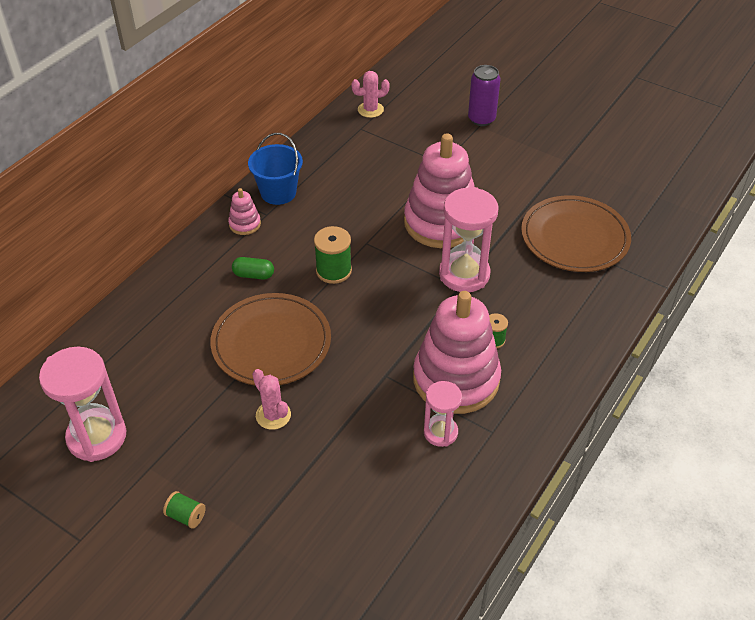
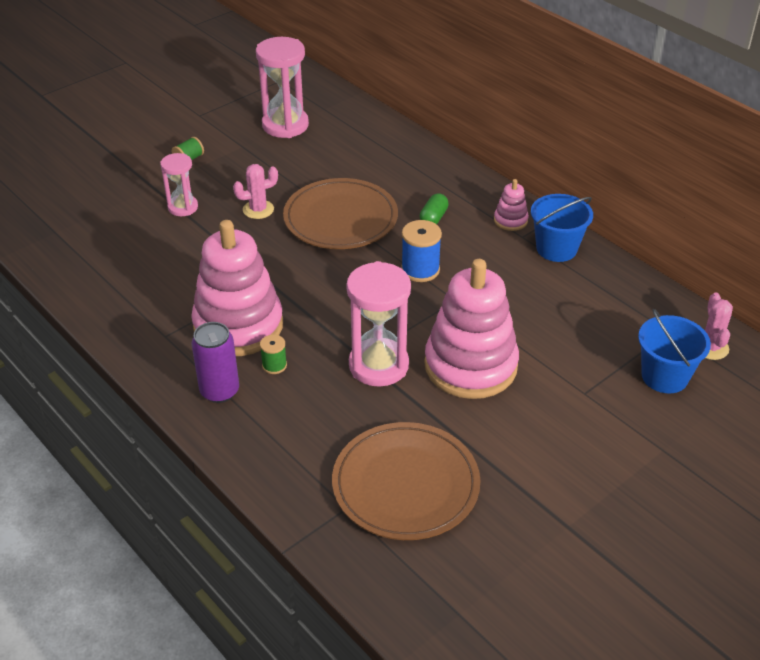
camera: 105 degrees right, 5 degrees down
(333, 271) = (420, 270): green spool -> blue spool
(409, 128) = (664, 376): none -> blue bucket
(440, 432) = (184, 302): pink hourglass -> pink hourglass (183, 207)
(481, 119) = (679, 456): purple can -> purple can (219, 391)

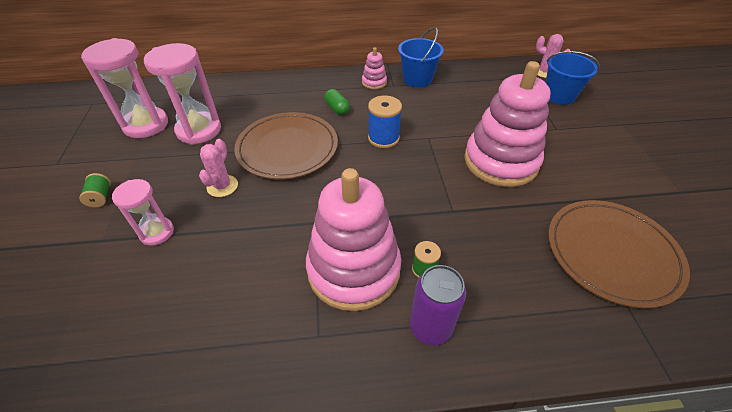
camera: 55 degrees left, 5 degrees up
(378, 365) = (469, 206): pink hourglass -> pink hourglass (199, 130)

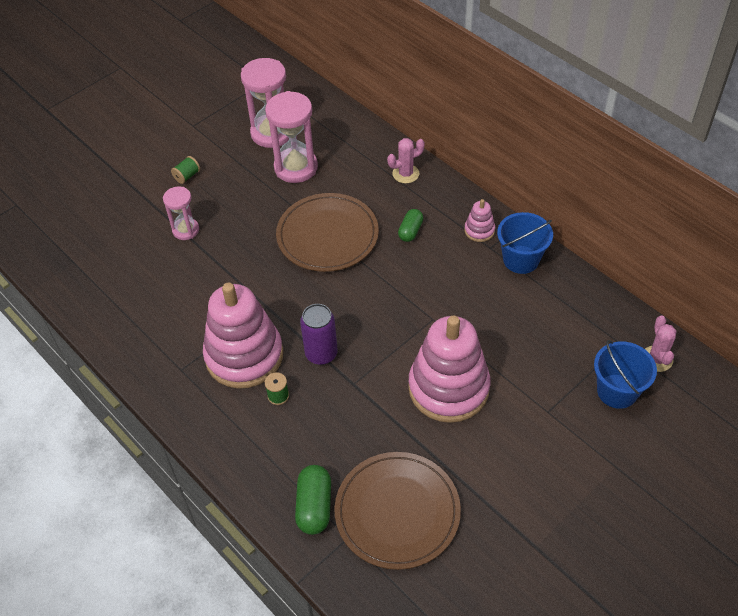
camera: 55 degrees right, 5 degrees up
(222, 186) = (253, 229): pink cactus -> pink cactus (405, 174)
(383, 138) = (401, 288): blue spool -> none
(430, 327) = (232, 425): purple can -> purple can (321, 354)
(576, 312) = (314, 506): none -> green capsule

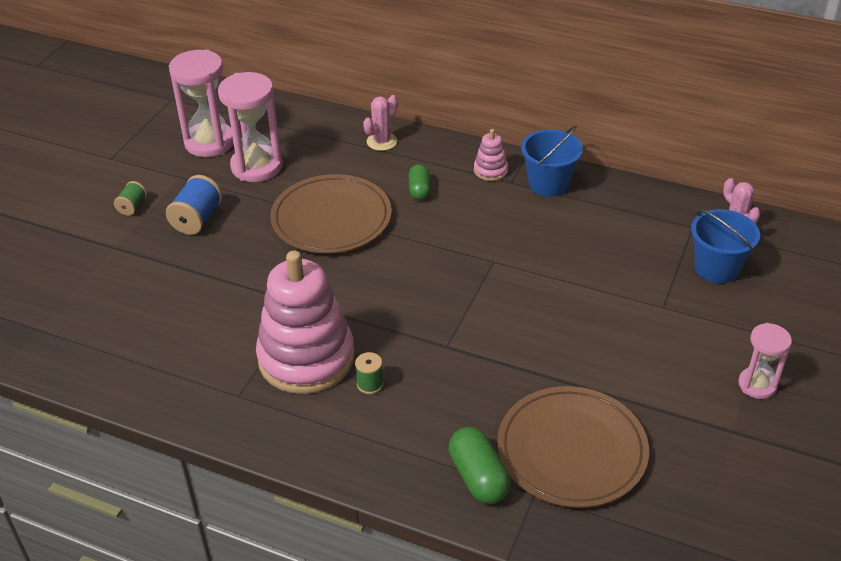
camera: 25 degrees left, 10 degrees down
(186, 230) = (162, 258): pink hourglass -> pink hourglass (757, 385)
(228, 203) = (197, 219): none -> blue spool
(321, 354) = (393, 329): purple can -> none
(448, 388) = (550, 318): pink stacking toy -> none

